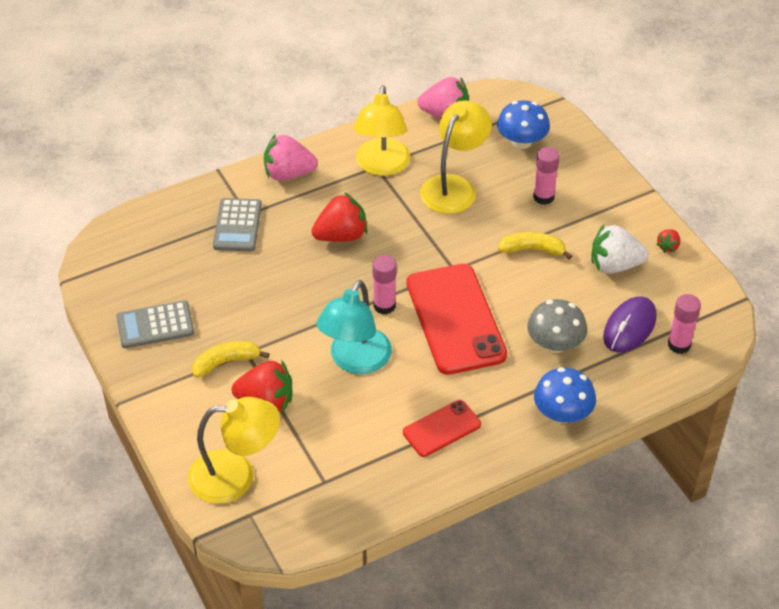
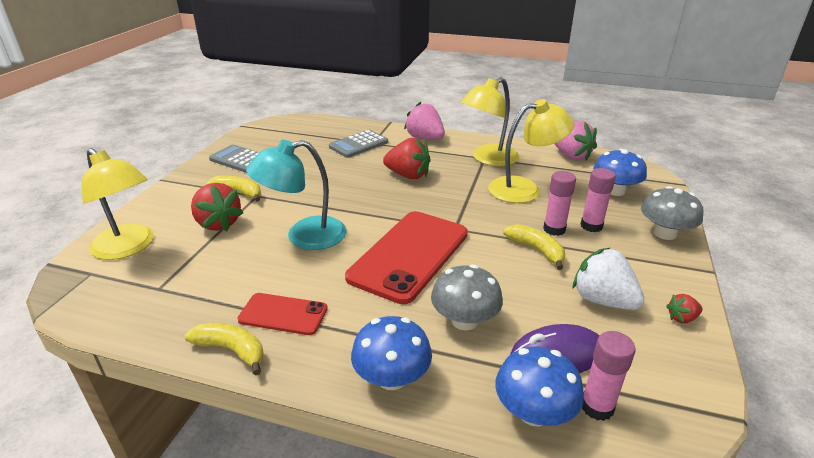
camera: 45 degrees right, 15 degrees down
(384, 306) = (374, 220): pink glue stick -> pink glue stick (554, 229)
(449, 474) = (231, 350): none -> yellow banana
(596, 170) = (664, 233): none -> grey mushroom
(653, 373) = (534, 412): none -> blue mushroom

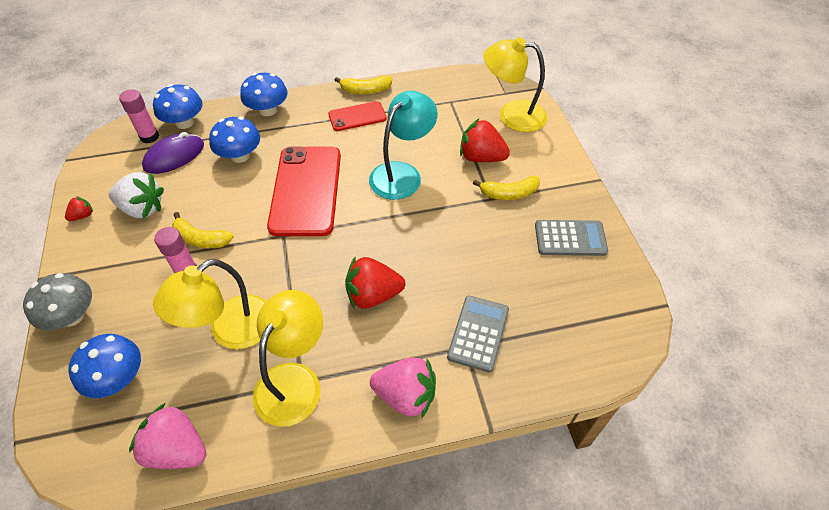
camera: 150 degrees right, 20 degrees up
(464, 320) = (240, 155): grey mushroom -> blue mushroom
(591, 226) = (149, 295): pink glue stick -> none

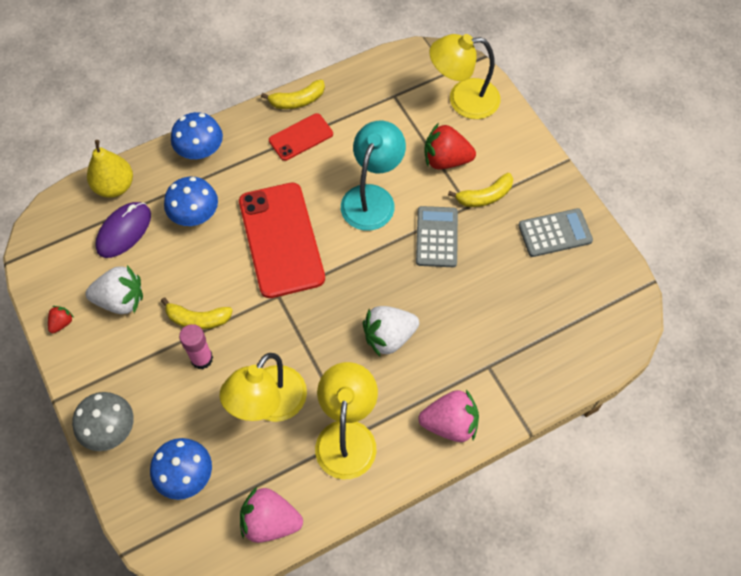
camera: 15 degrees left, 10 degrees up
(149, 137) = (84, 213): pink glue stick -> none
(184, 122) = (115, 186): blue mushroom -> yellow pear
(373, 295) = (389, 337): red strawberry -> white strawberry
(478, 333) = (496, 350): grey calculator -> grey calculator (437, 237)

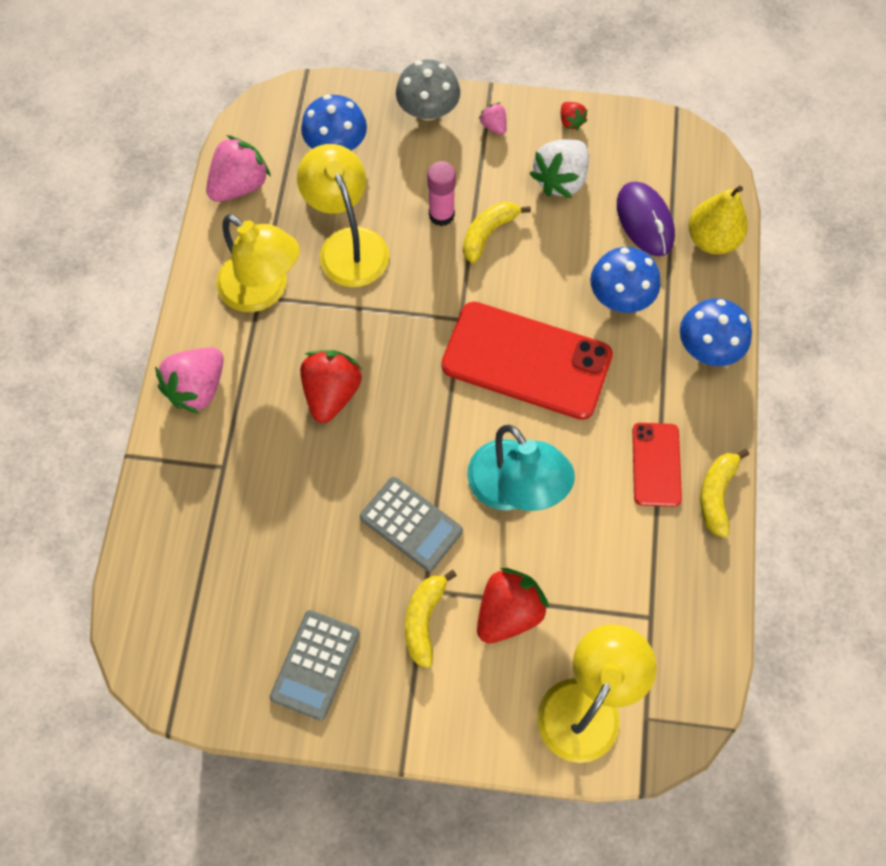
camera: 125 degrees right, 5 degrees up
(97, 372) = (494, 126): none -> pink strawberry
(389, 337) = (332, 393): white strawberry -> red strawberry

